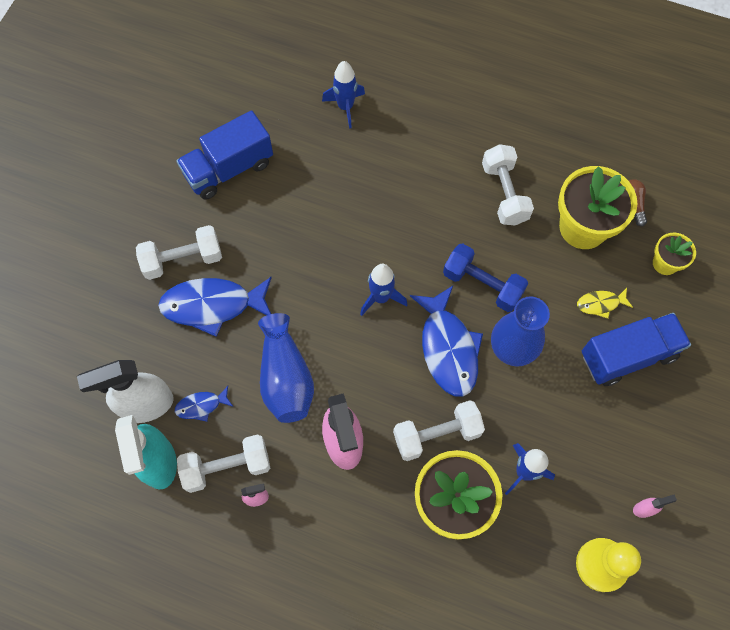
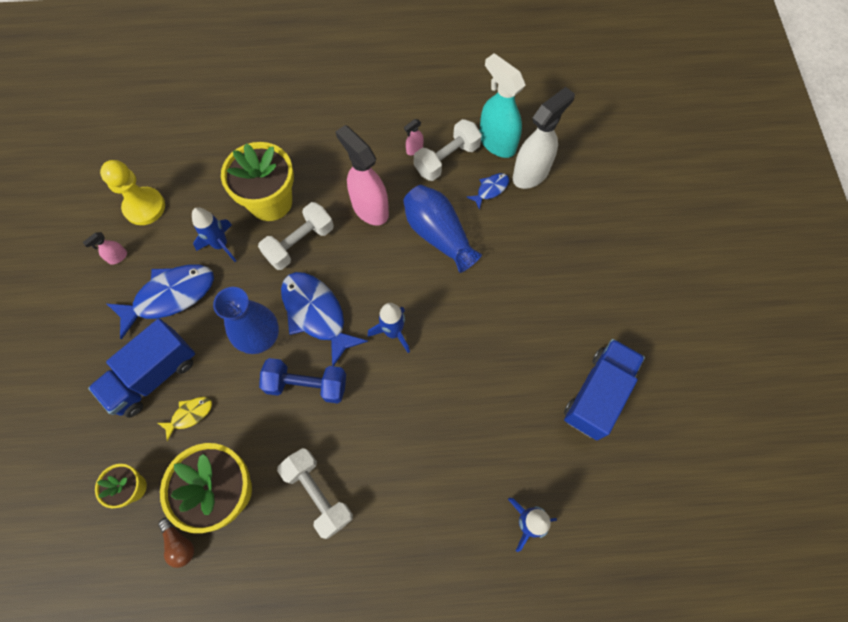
camera: 155 degrees right, 0 degrees up
(183, 260) = (579, 290): white dumbbell -> none
(212, 305) = (530, 264): blue fish -> blue fish (170, 296)

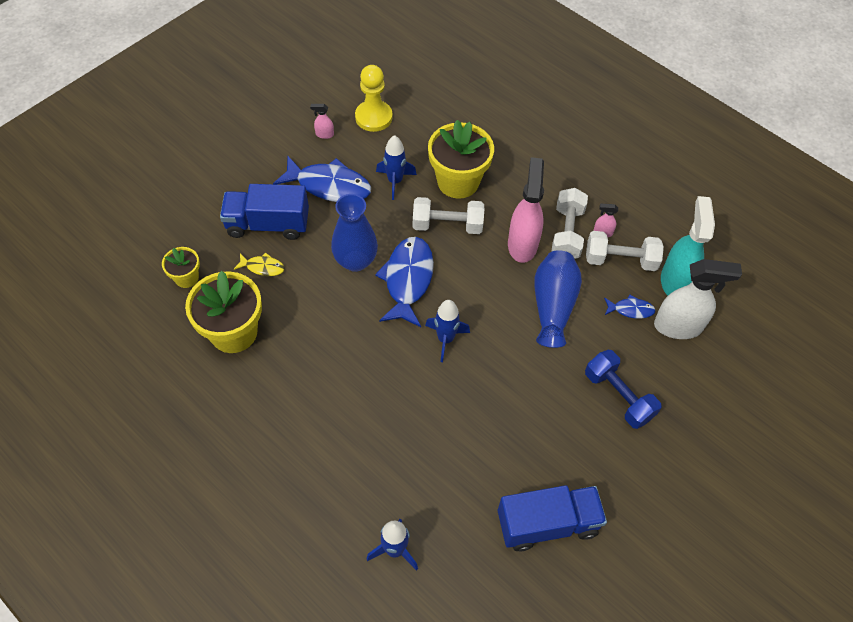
camera: 45 degrees right, 10 degrees down
(179, 544) = (176, 335): brown light bulb -> none
(307, 385) = (351, 317): blue dumbbell -> blue dumbbell (618, 396)
(318, 494) = (284, 390): white dumbbell -> white dumbbell (567, 233)

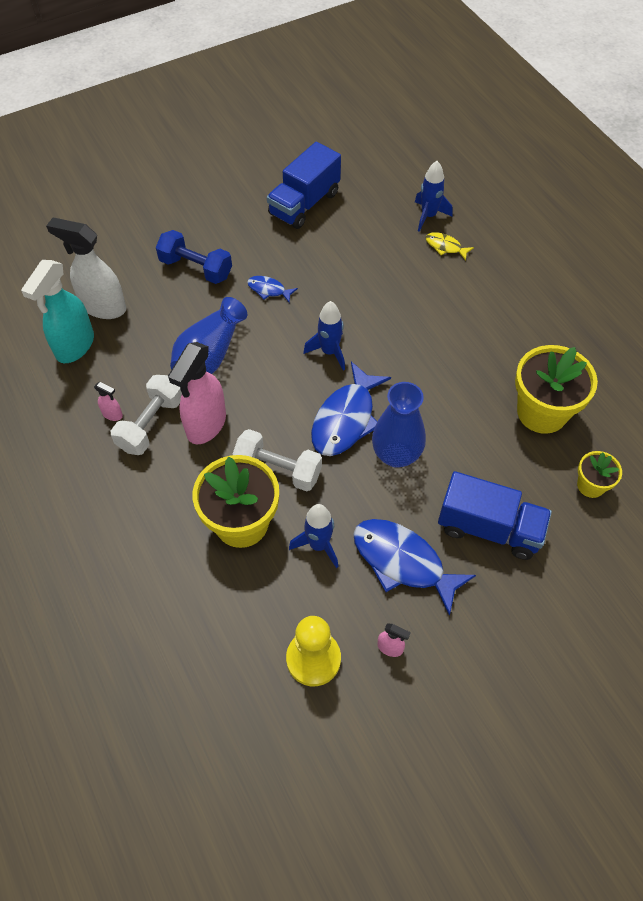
camera: 160 degrees left, 0 degrees up
(263, 267) = (502, 475): yellow fish -> yellow fish (445, 247)
(547, 524) = (304, 203): blue truck -> blue truck turned 60 degrees counterclockwise
(618, 396) = (196, 268): blue dumbbell -> blue dumbbell turned 45 degrees counterclockwise
(620, 260) = (114, 381): white dumbbell -> none
(631, 310) = (136, 332): blue fish -> blue fish (268, 290)

